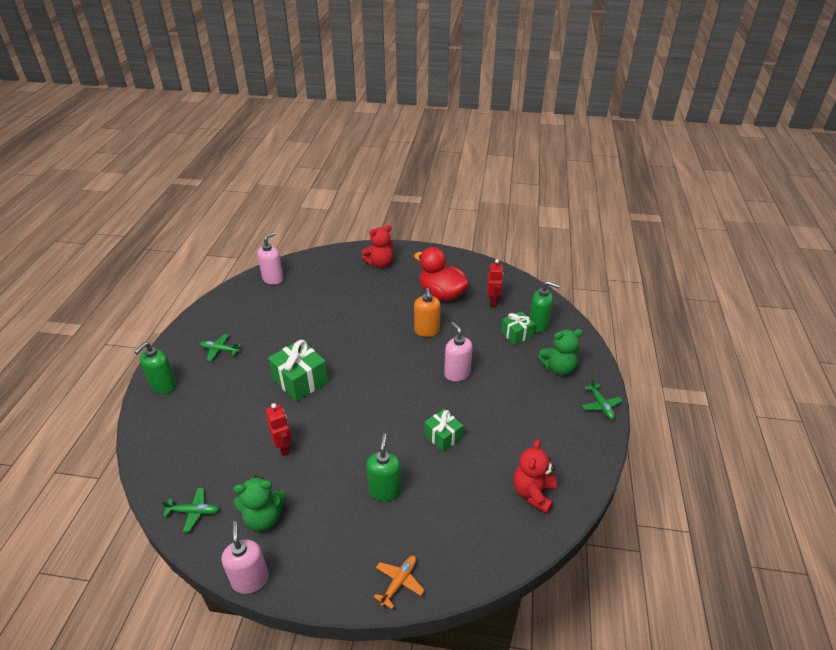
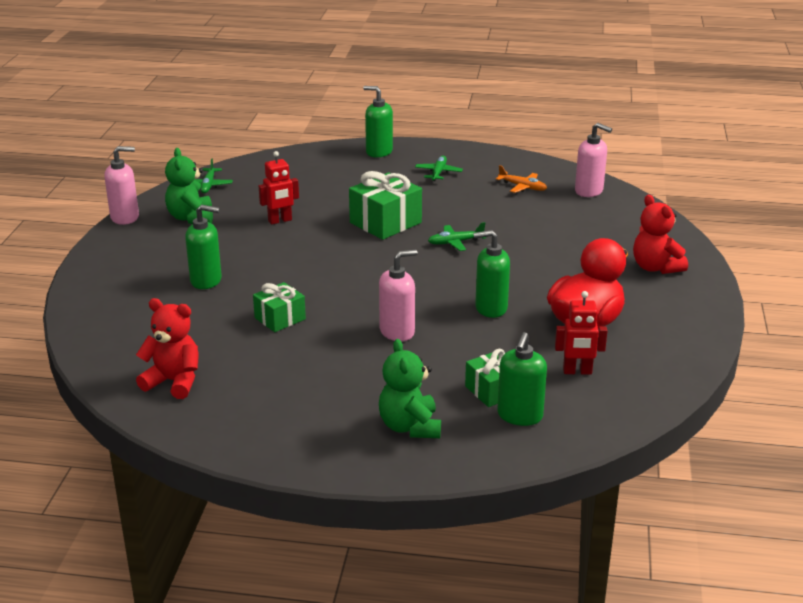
camera: 90 degrees right, 10 degrees down
(399, 582) = (90, 290): orange plane -> orange plane (522, 187)
(427, 331) = (490, 308): orange soap dispenser -> green soap dispenser
(600, 405) = (323, 461): green plane -> green plane (455, 242)

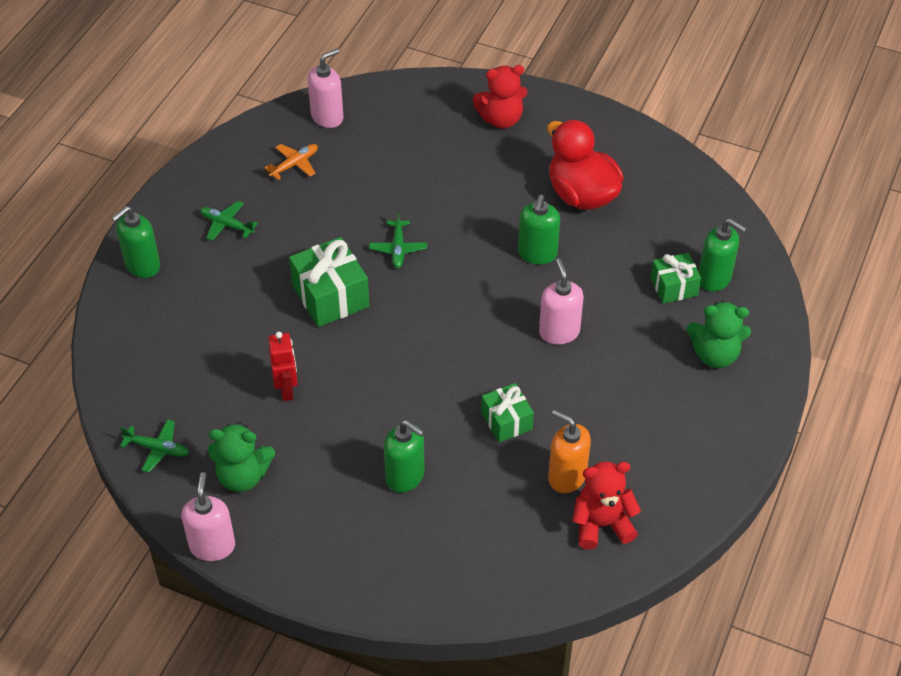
camera: 75 degrees left, 20 degrees up
(174, 382) = (602, 524): red teddy bear -> red teddy bear turned 45 degrees clockwise
(206, 281) = (405, 476): green soap dispenser -> green soap dispenser turned 105 degrees clockwise
(225, 356) = (566, 476): none -> orange soap dispenser
(577, 371) = (658, 223): red robot -> none

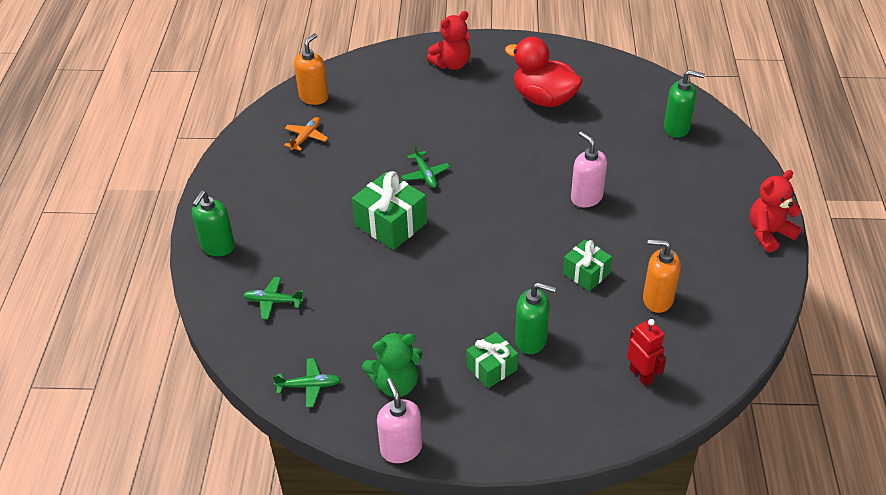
camera: 20 degrees left, 5 degrees down
(227, 225) = (274, 196): green plane -> green plane (273, 301)
(287, 389) = (395, 305): red robot -> red robot (641, 375)
(327, 117) = (314, 97): pink soap dispenser -> orange soap dispenser
(537, 254) = (535, 148): green soap dispenser -> none
(602, 524) = (706, 326): red teddy bear -> red teddy bear (769, 233)
(674, 287) = (651, 142): green gift -> green gift (491, 368)
(715, 355) = (711, 179): green teddy bear -> none

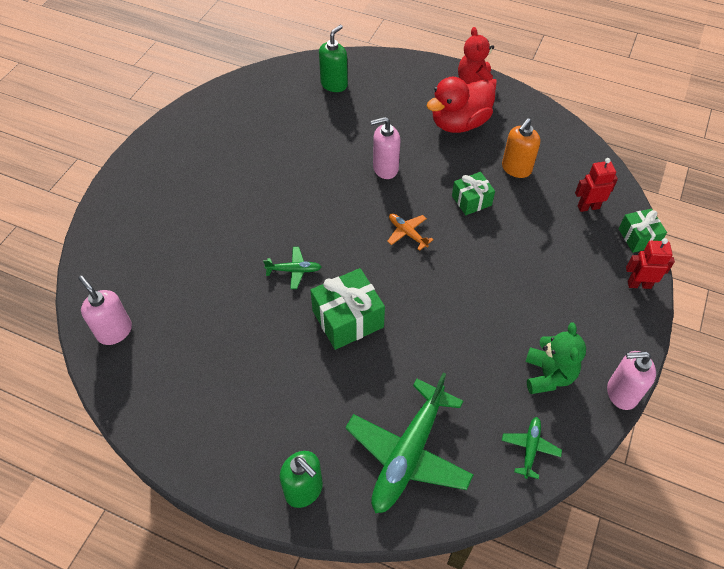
camera: 70 degrees left, 10 degrees up
(273, 301) = (408, 453): green plane -> green plane, size x2.23
(306, 137) = (177, 357): orange plane -> orange plane (407, 233)
(314, 97) = (114, 331): orange soap dispenser -> pink soap dispenser
(451, 64) = (146, 198): red teddy bear -> none
(491, 368) = (552, 299): green gift -> green gift (638, 237)
(531, 340) = (530, 262): green soap dispenser -> none
(544, 99) = (244, 150): red duck -> red duck (459, 123)
(553, 442) = (639, 284): none -> red robot

